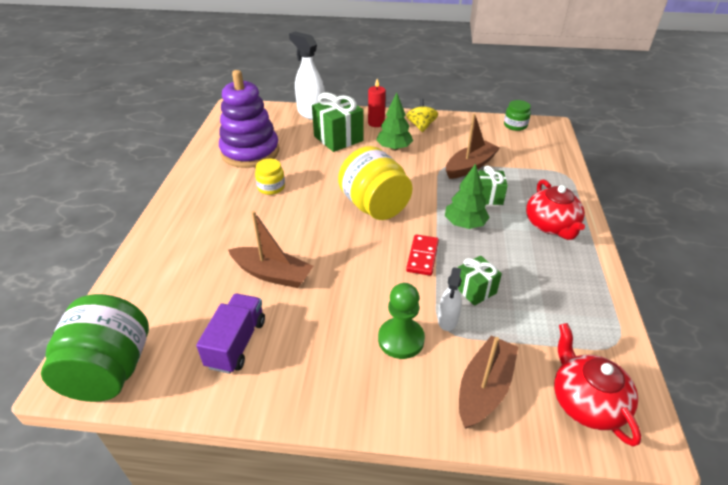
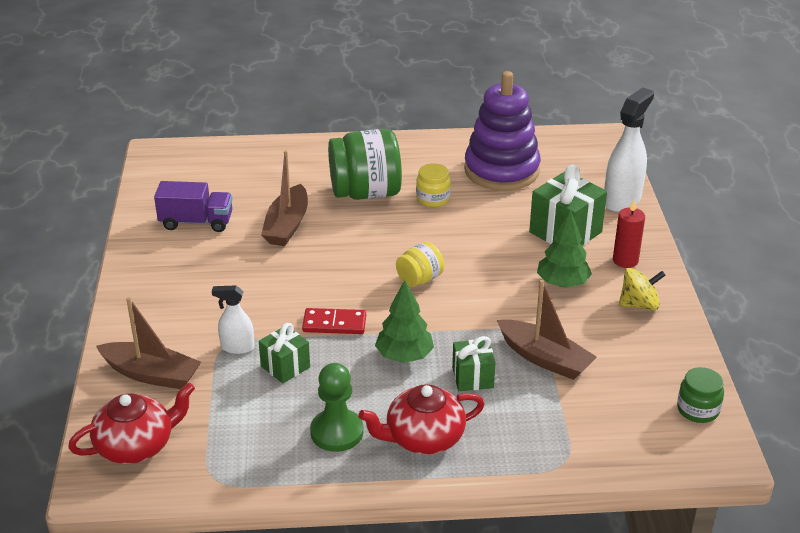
camera: 80 degrees right, 5 degrees down
(110, 370) = (164, 169): green jar -> green jar (365, 193)
(374, 206) = (419, 279): yellow jar -> yellow jar, size x0.51
(401, 339) = (208, 317): green pawn -> green pawn (337, 432)

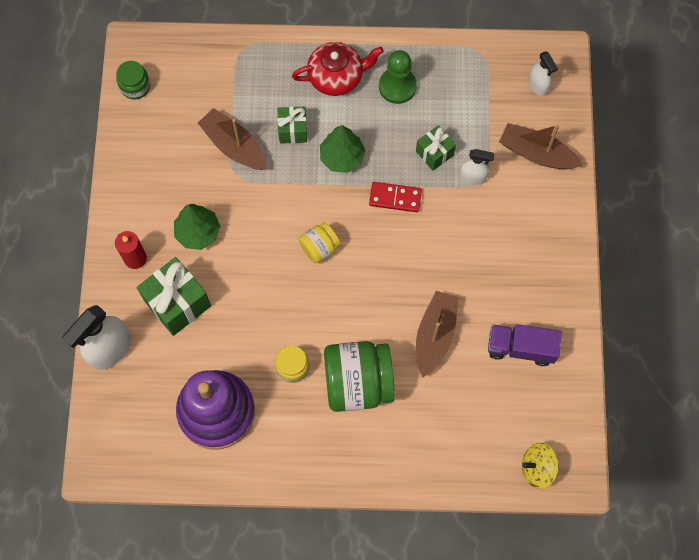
camera: 175 degrees left, 35 degrees up
(136, 445) = (538, 86): red teapot -> white spray bottle
(639, 304) = (141, 200): yellow spinning top -> yellow spinning top (537, 468)

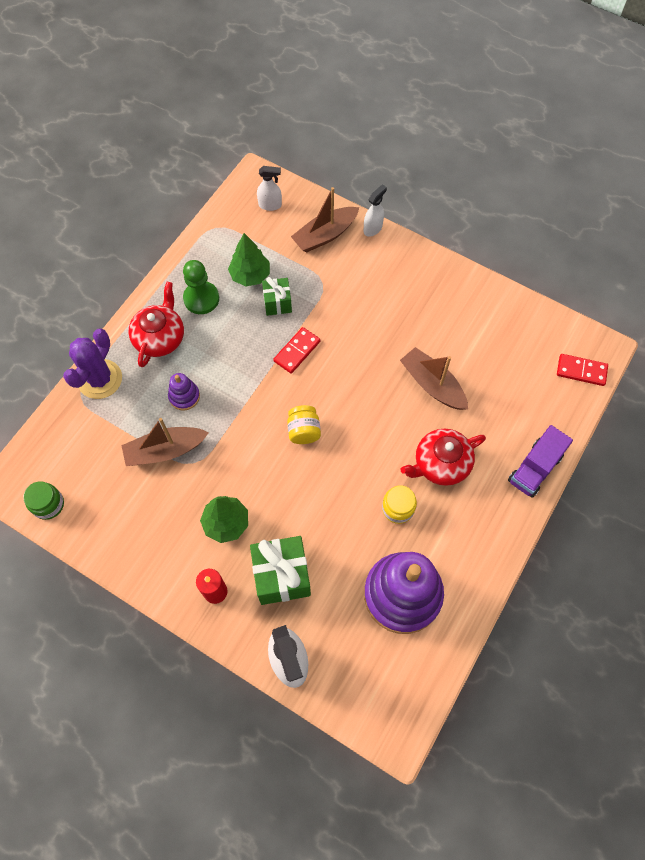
camera: 60 degrees left, 5 degrees down
(267, 54) = (100, 379): none -> purple cactus
(293, 130) = (184, 396): green gift -> purple stacking toy
(342, 157) = (234, 371): green tree -> green tree (250, 275)
(358, 383) = (440, 464): green jar -> red teapot
(473, 177) = (316, 288): white spray bottle -> white spray bottle (373, 228)
(521, 348) = (477, 330): purple truck -> purple truck (534, 468)
(537, 468) = (581, 371): yellow spinning top -> red domino

